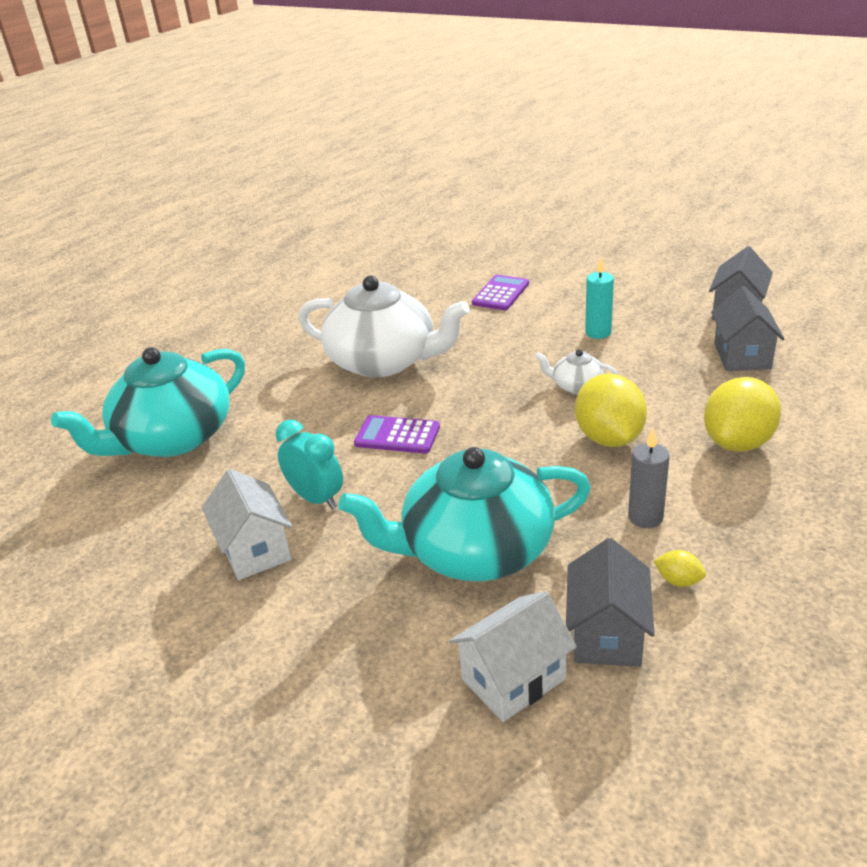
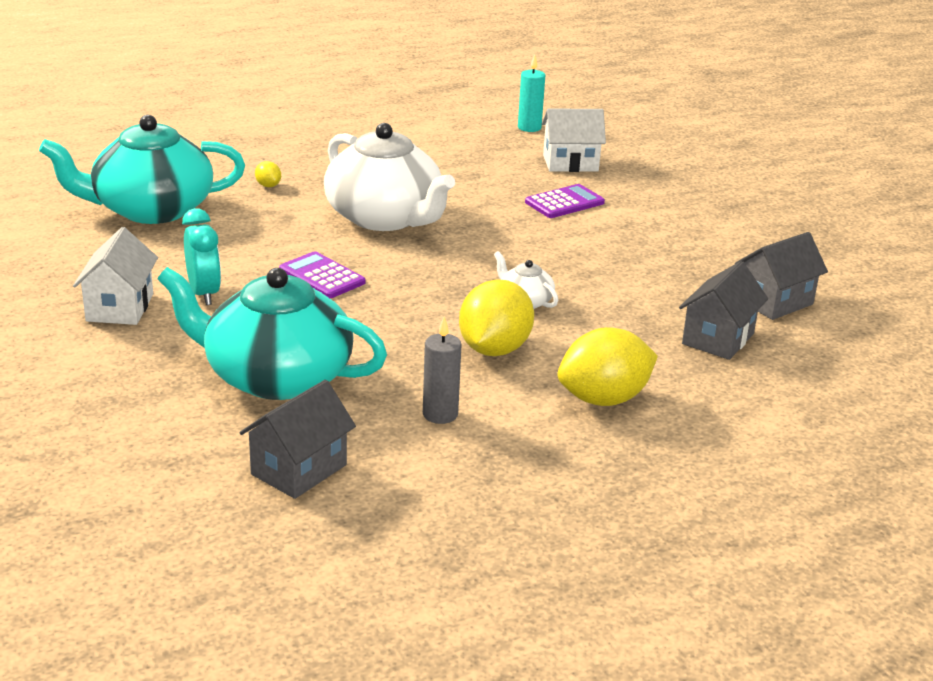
camera: 25 degrees right, 5 degrees down
(513, 679) = (194, 463): white house -> white house (570, 163)
(598, 332) = (608, 268): turquoise candle -> turquoise candle (529, 128)
(678, 581) = (403, 464): yellow lemon -> yellow lemon (268, 185)

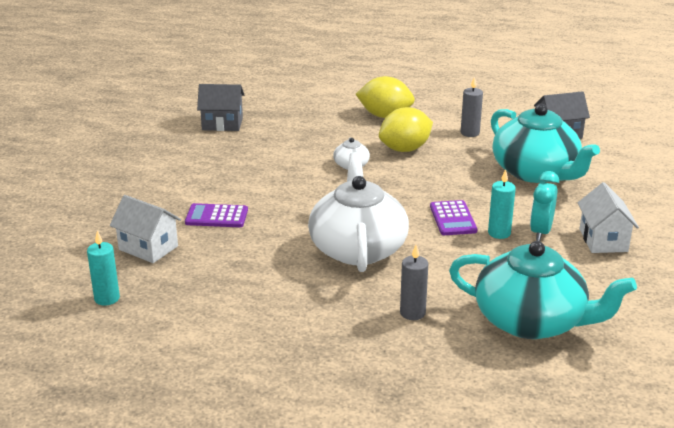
camera: 140 degrees left, 0 degrees up
(120, 307) = (603, 240): white house -> white house turned 45 degrees counterclockwise
(252, 277) = (499, 233): none -> turquoise candle
(268, 185) = (412, 313): yellow lemon -> grey candle
(718, 339) = (286, 119): grey house -> none

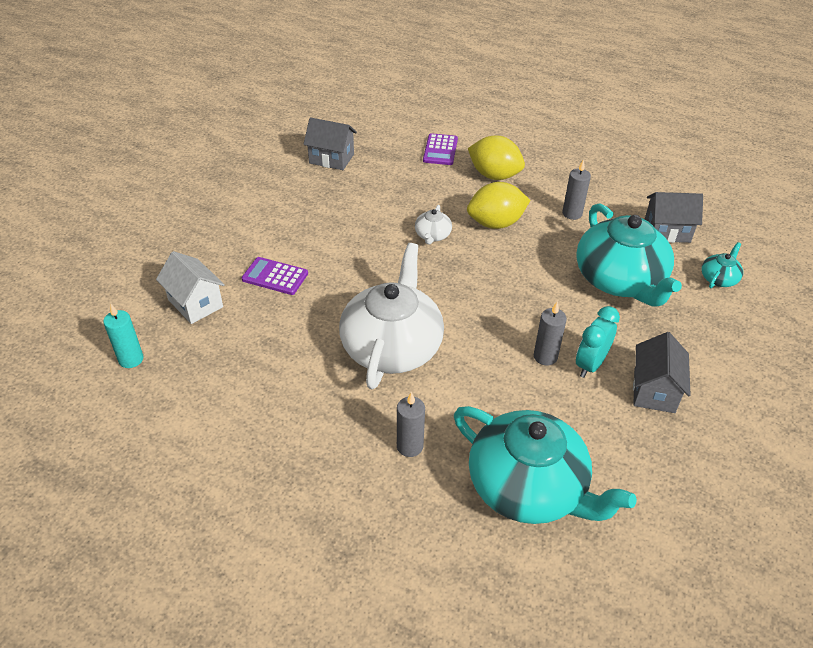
camera: 15 degrees right, 15 degrees up
(453, 219) = (505, 327): purple calculator -> purple calculator (440, 150)
(499, 233) = (545, 357): turquoise candle -> grey candle
(603, 240) = (654, 390): white house -> grey house
(618, 159) = (719, 278): none -> turquoise teapot

